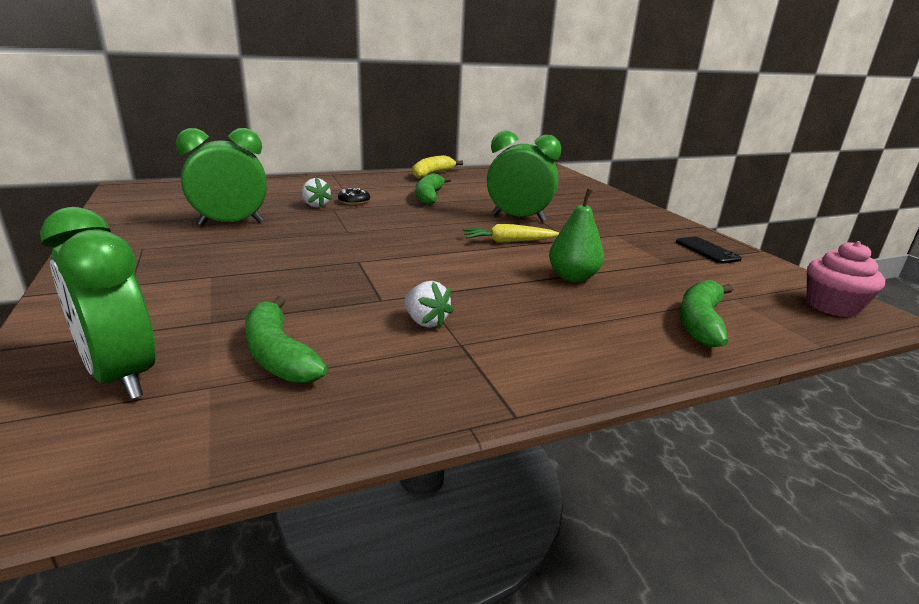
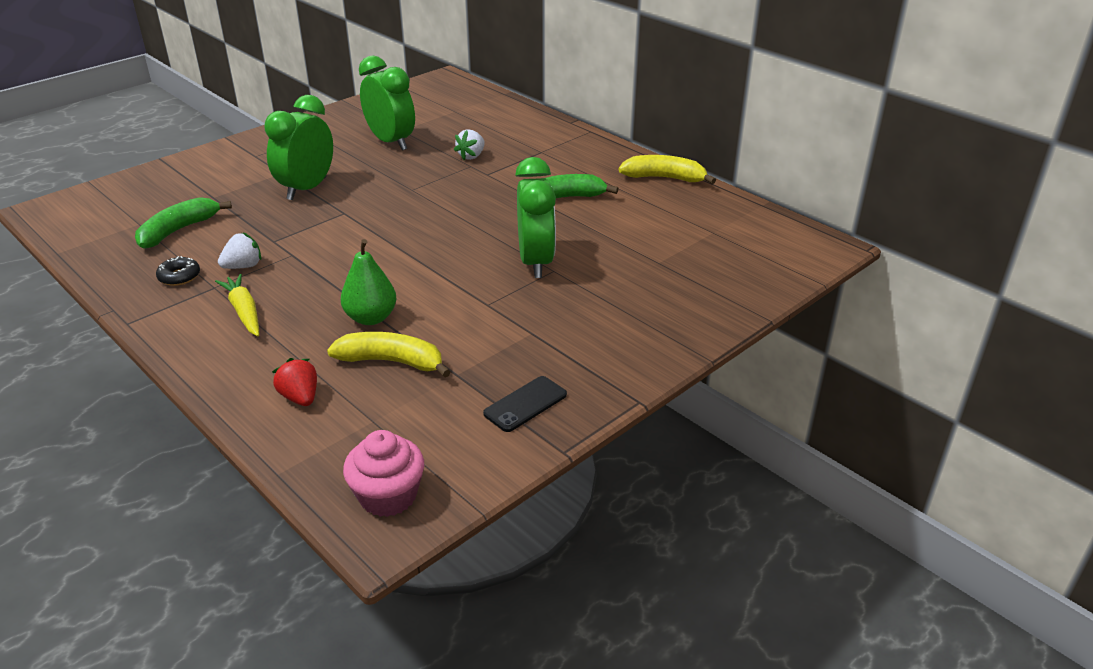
camera: 70 degrees right, 10 degrees up
(121, 376) = (143, 198): green clock -> green clock (307, 189)
(354, 201) = (502, 168): black donut -> black donut (179, 277)
(425, 322) = (243, 266): white strawberry -> white strawberry turned 150 degrees counterclockwise
(509, 241) = (448, 269): yellow carrot -> yellow carrot (244, 312)
(646, 280) = (392, 361): none -> yellow banana
(700, 322) = (300, 397): green banana -> red strawberry

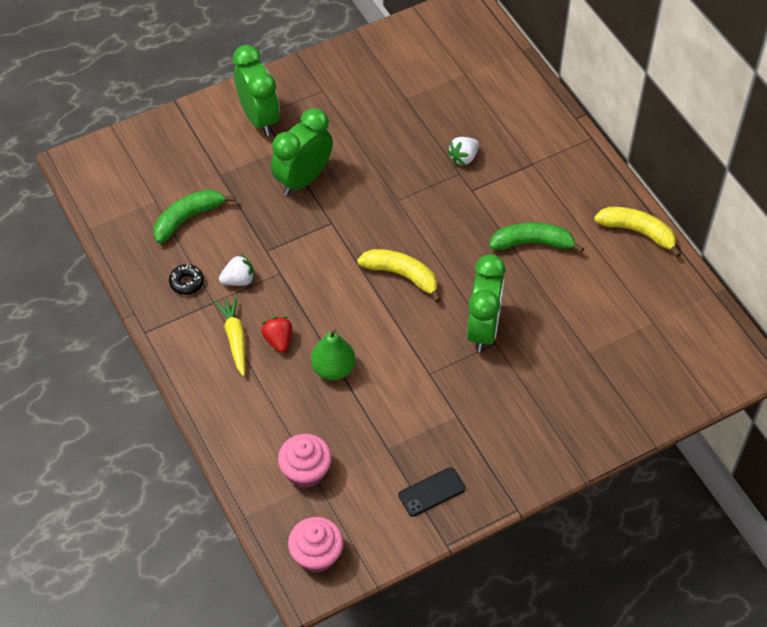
camera: 15 degrees right, 20 degrees up
(300, 397) = (268, 446): red strawberry -> red strawberry (278, 340)
(355, 413) = (306, 471): none -> pink cupcake
(391, 142) = (391, 117): green clock -> green clock (259, 118)
(392, 361) = (341, 423): yellow banana -> yellow banana (402, 275)

